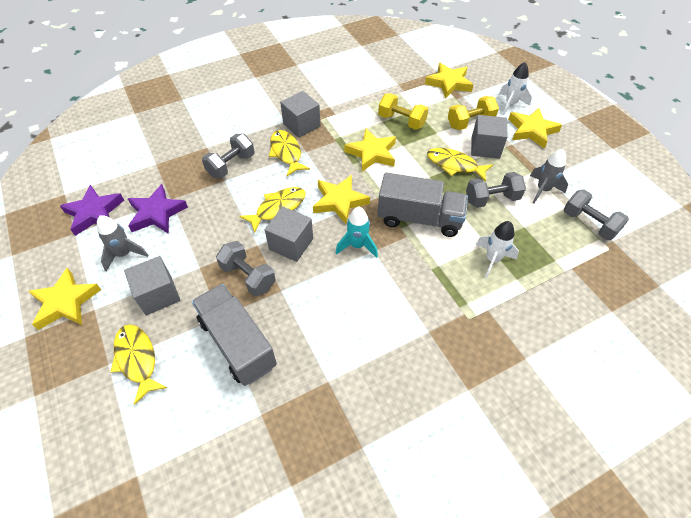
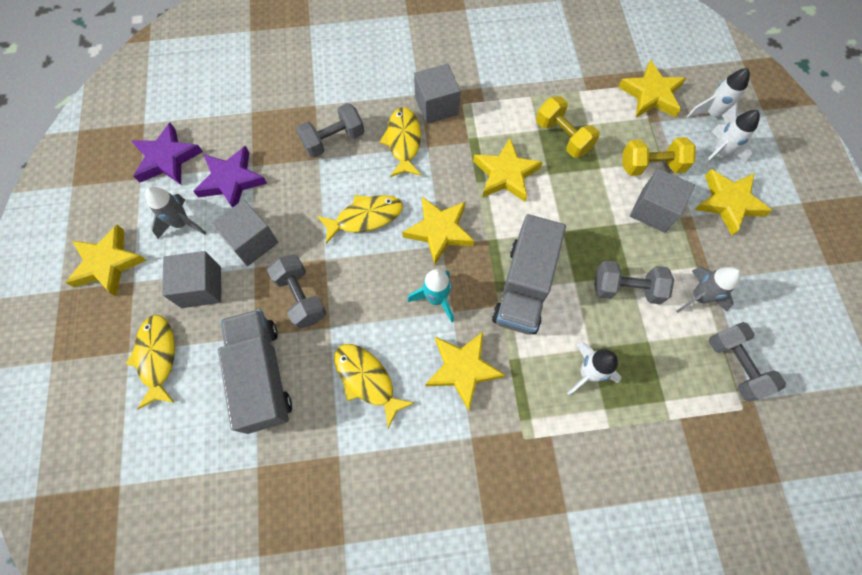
camera: 20 degrees right, 15 degrees up
(291, 244) = (362, 271): grey cube -> grey cube (252, 241)
(400, 286) = (463, 369): none -> yellow star
(419, 219) = (524, 286): grey truck -> grey truck turned 75 degrees clockwise
(454, 165) = (601, 224): yellow fish -> yellow fish (367, 379)
(494, 85) = (712, 114): none -> white rocket

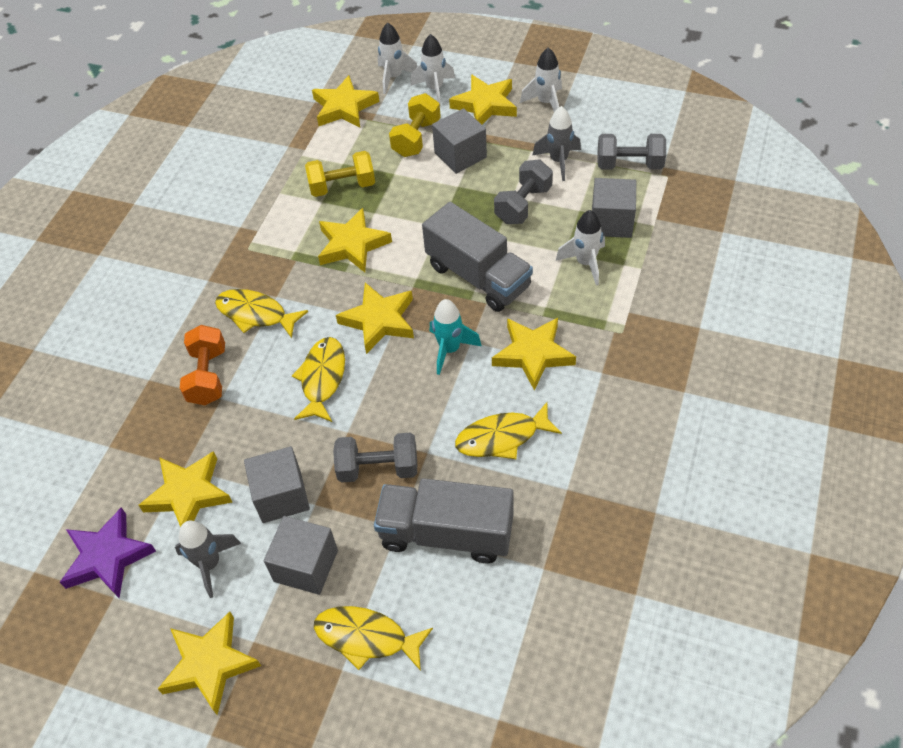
camera: 60 degrees left, 15 degrees down
(231, 180) = (188, 494): purple star -> yellow star
(333, 140) = (208, 376): grey dumbbell -> orange dumbbell
(436, 106) = (233, 271): grey cube -> grey cube (611, 222)
(766, 254) = (546, 103): none -> white rocket

